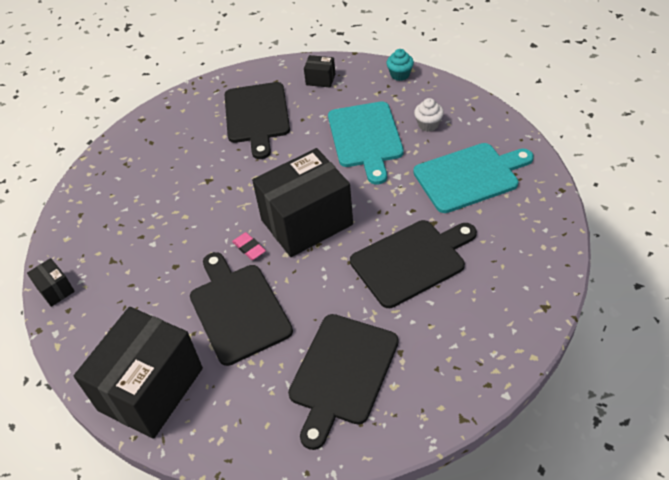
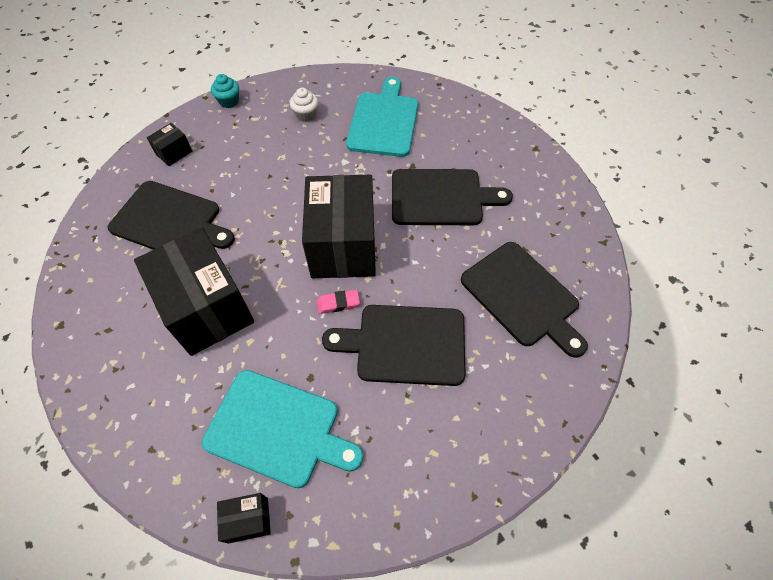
camera: 65 degrees left, 10 degrees up
(151, 389) = (451, 462): black box -> black box (207, 308)
(365, 138) = (281, 159): turquoise cutting board -> turquoise cutting board (278, 429)
(411, 261) = (441, 197): black cutting board -> black cutting board turned 90 degrees clockwise

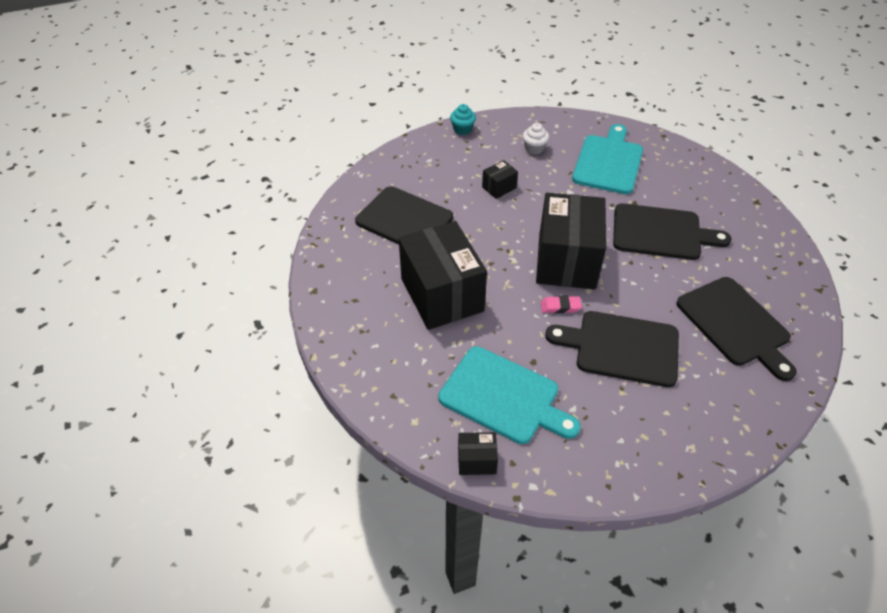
camera: 10 degrees right, 10 degrees down
(174, 153) = (412, 166): black box -> black box (499, 187)

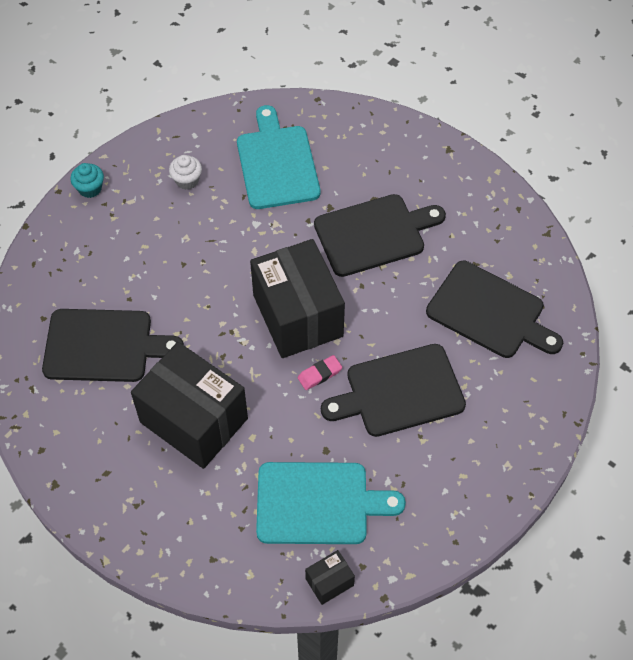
camera: 30 degrees left, 10 degrees up
(499, 187) = (177, 253): black box -> none

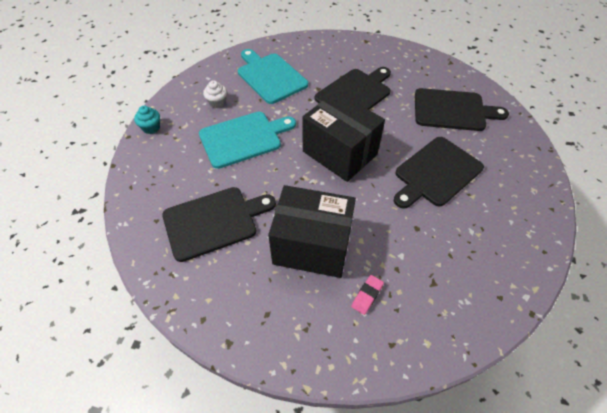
camera: 25 degrees left, 5 degrees down
(318, 503) = (438, 266): turquoise cutting board -> turquoise cutting board (244, 138)
(319, 374) = (378, 182): pink eraser -> pink eraser (367, 295)
(329, 582) = (487, 320): black box -> none

